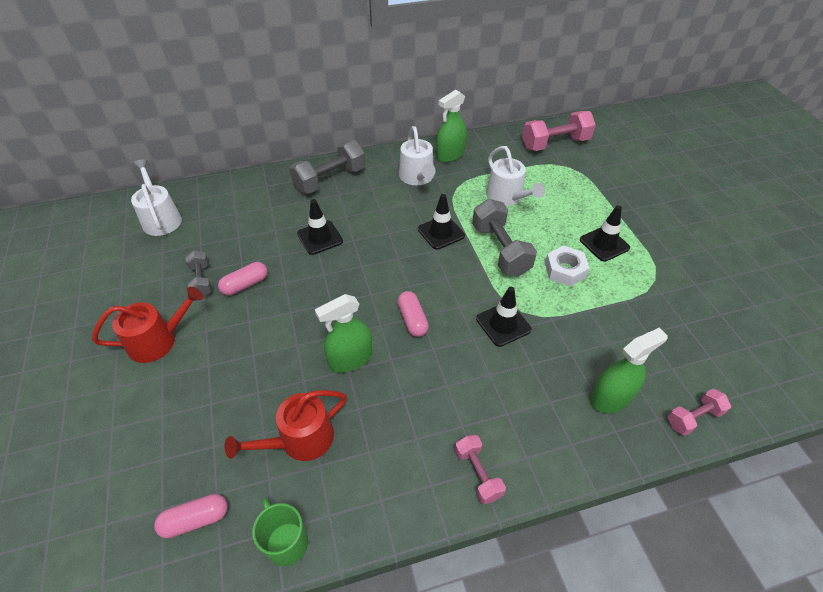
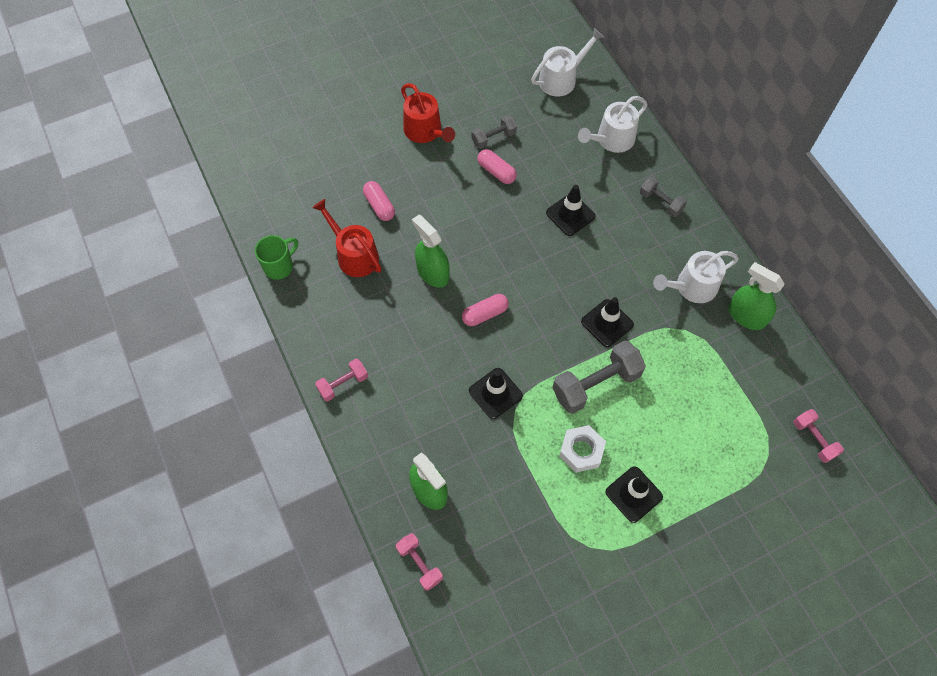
camera: 80 degrees right, 15 degrees up
(195, 520) = (288, 209): pink capsule -> pink capsule (379, 206)
(330, 180) = (660, 202): grey dumbbell -> grey dumbbell, size x0.57
(507, 197) = (685, 386): white watering can -> white watering can (612, 139)
(555, 144) = (814, 439): pink dumbbell -> pink dumbbell, size x0.57

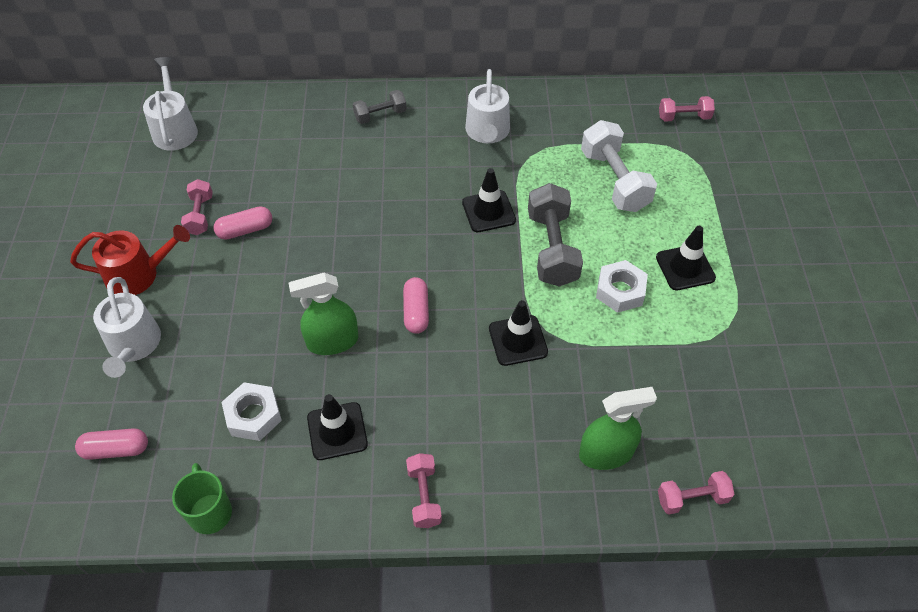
camera: 65 degrees left, 10 degrees down
(354, 255) = (253, 415): red watering can -> white nut
(379, 206) = (204, 361): pink capsule -> pink capsule (116, 449)
(493, 138) = (200, 215): grey dumbbell -> pink dumbbell
(570, 214) = (344, 189): black traffic cone -> black traffic cone (337, 431)
(612, 139) = (281, 121): white watering can -> white watering can (133, 345)
(698, 406) = (614, 180): none -> white dumbbell
(746, 316) = (540, 108): green spray bottle -> none

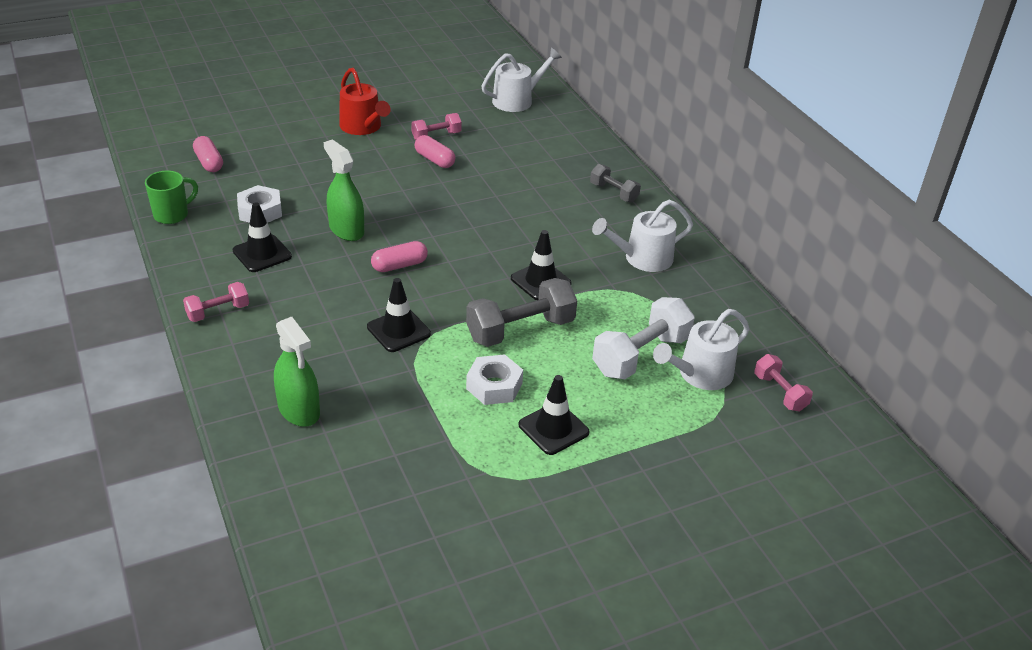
camera: 65 degrees right, 15 degrees down
(133, 345) = (299, 144): white watering can -> white watering can (700, 374)
(692, 498) = (270, 477): pink dumbbell -> none

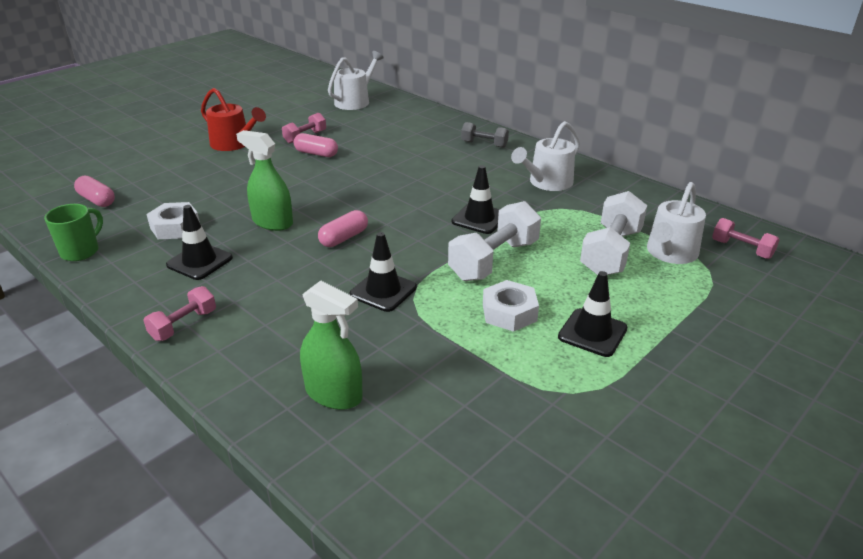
camera: 20 degrees left, 5 degrees down
(520, 330) = (494, 260): grey dumbbell -> white dumbbell

